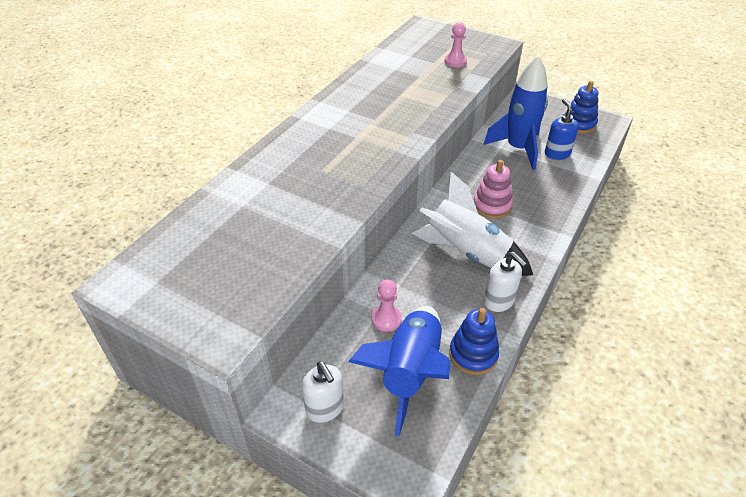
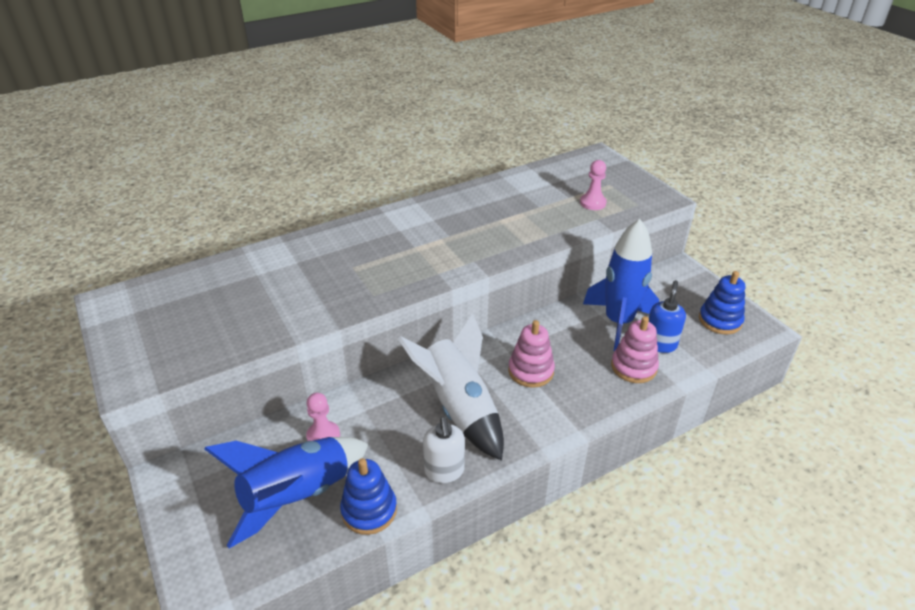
camera: 30 degrees right, 5 degrees down
(325, 408) = (199, 490): white soap dispenser -> none
(555, 176) = (633, 367): none -> pink stacking toy

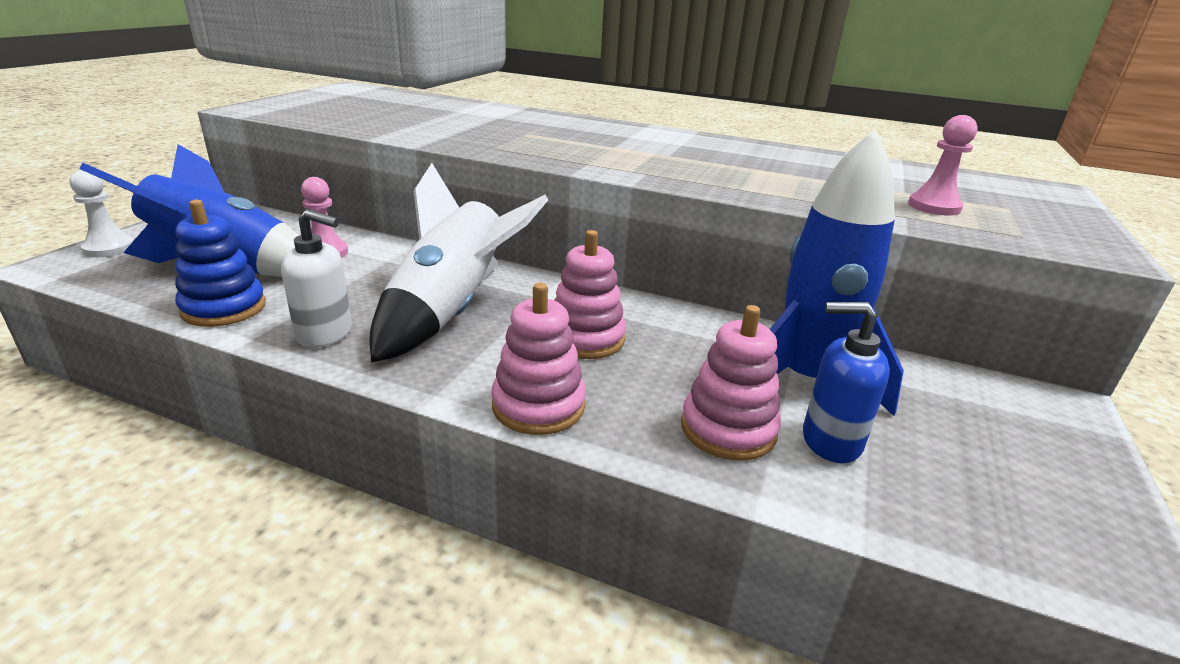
camera: 50 degrees right, 10 degrees down
(194, 559) = (109, 248): none -> white pawn
(444, 471) = (325, 334): white soap dispenser -> white soap dispenser turned 120 degrees counterclockwise
(576, 416) = (538, 406): none -> pink stacking toy
(660, 344) = (830, 441): blue soap dispenser -> blue soap dispenser turned 150 degrees counterclockwise
(720, 320) = (1028, 501): blue stacking toy -> none

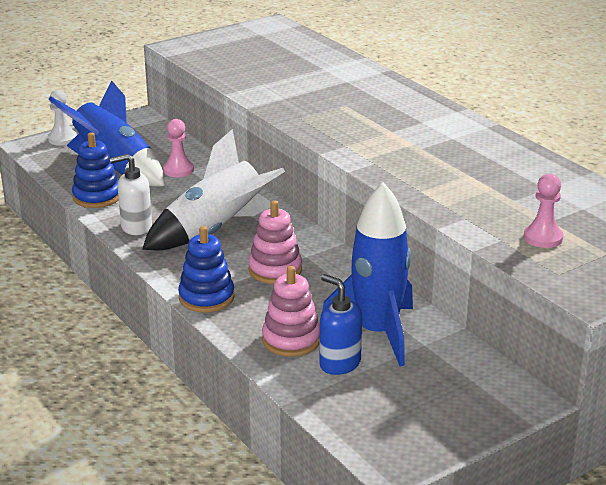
camera: 35 degrees right, 0 degrees up
(325, 334) = (136, 227): white soap dispenser -> white soap dispenser turned 120 degrees clockwise
(538, 406) = (206, 297): pink stacking toy -> blue stacking toy

